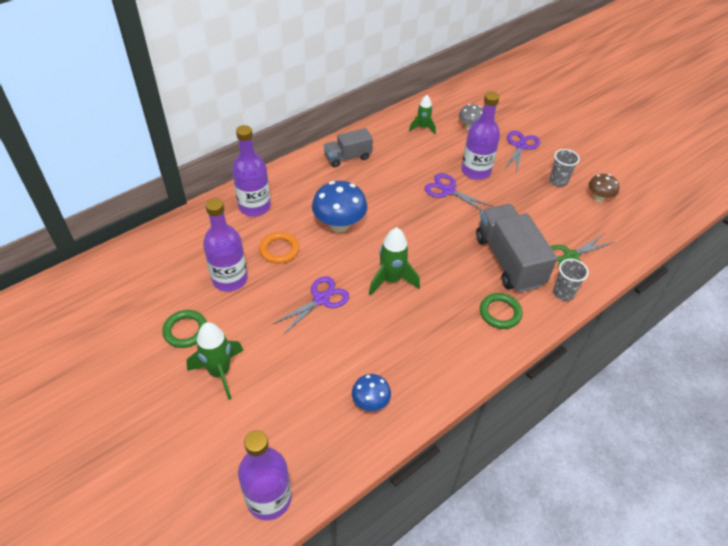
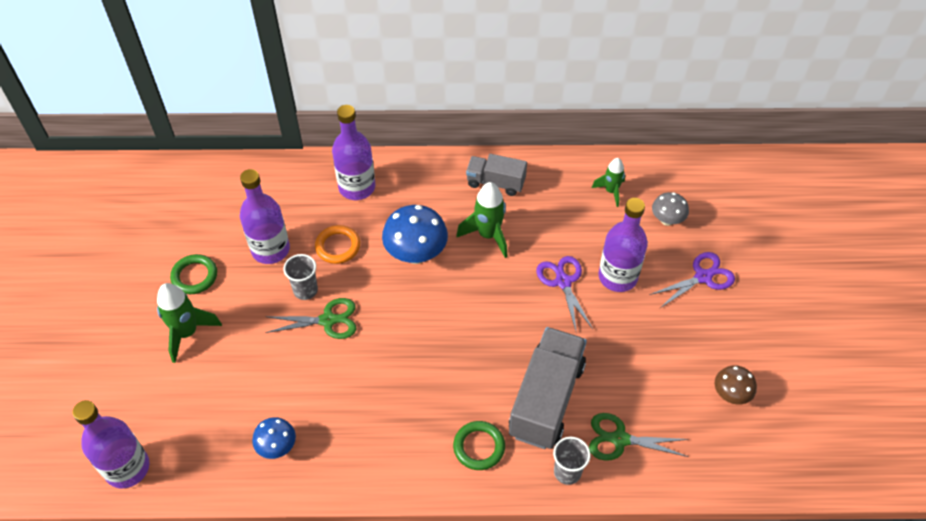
camera: 40 degrees right, 5 degrees up
(321, 299) = (328, 320): purple scissors -> green scissors
(391, 280) = (409, 343): green rocket -> green rocket (488, 235)
(558, 181) = (702, 345): grey cup -> grey cup (305, 290)

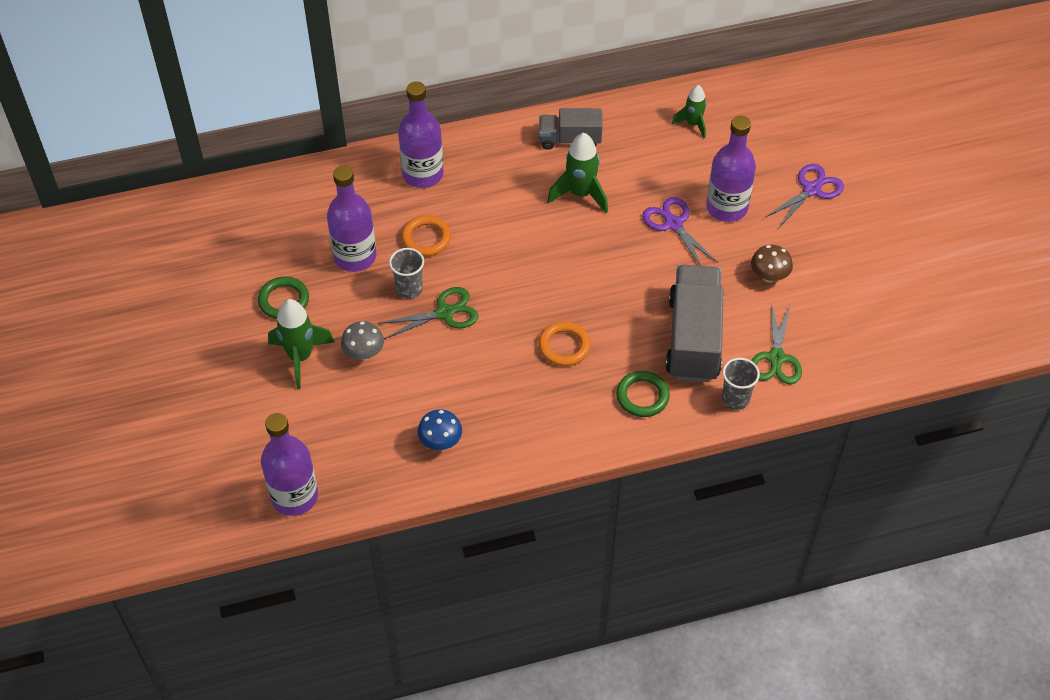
camera: 15 degrees left, 0 degrees up
(416, 254) = (512, 228): blue mushroom -> none
(423, 378) = (564, 346): none -> orange ring
(619, 439) = (776, 358): green scissors -> green scissors turned 75 degrees counterclockwise
(667, 220) = (759, 141): grey mushroom -> grey mushroom (364, 353)
(730, 394) = (870, 294): brown mushroom -> brown mushroom (769, 276)

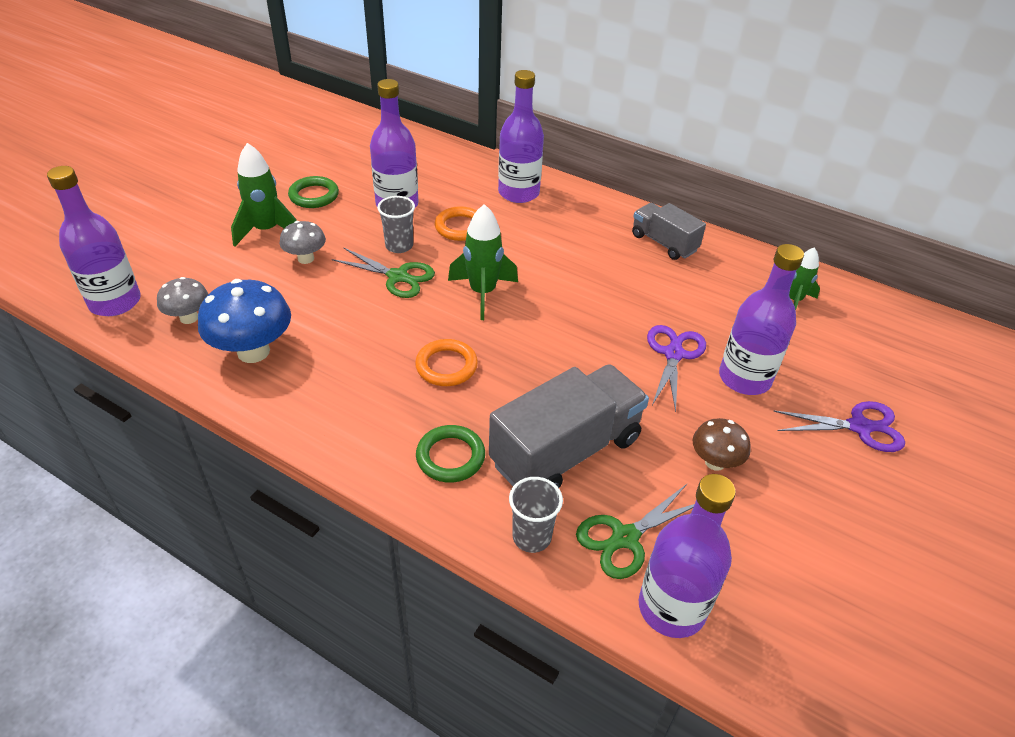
camera: 45 degrees right, 10 degrees down
(362, 460) = (189, 318): none -> grey mushroom
(440, 442) = (253, 351): blue mushroom -> blue mushroom, size x1.73
(580, 194) = (620, 280): green rocket -> green rocket (482, 293)
(833, 372) = (671, 608): none -> purple bottle

